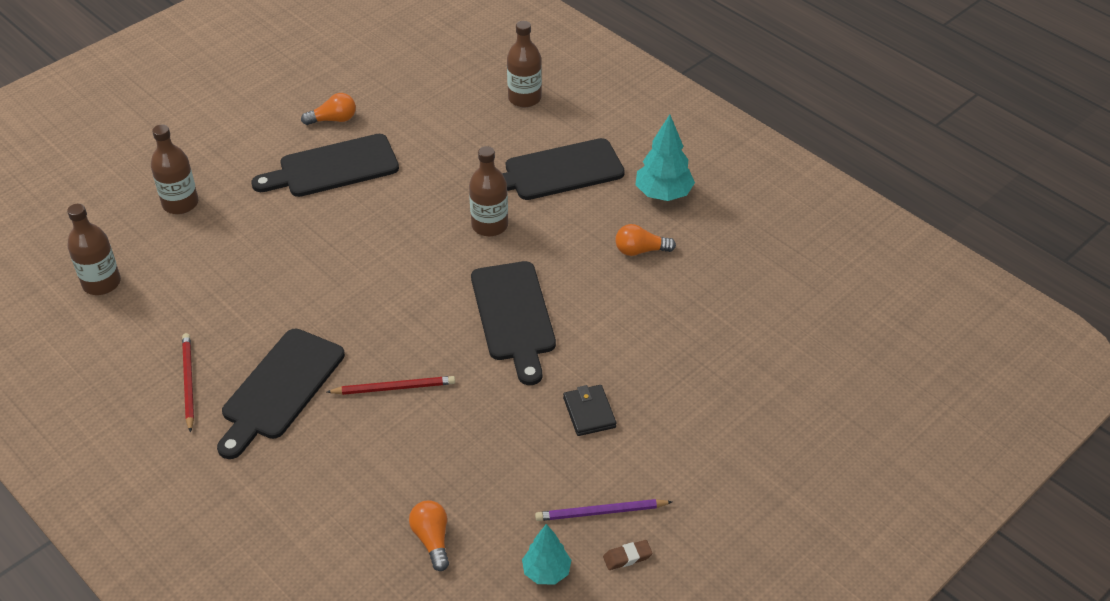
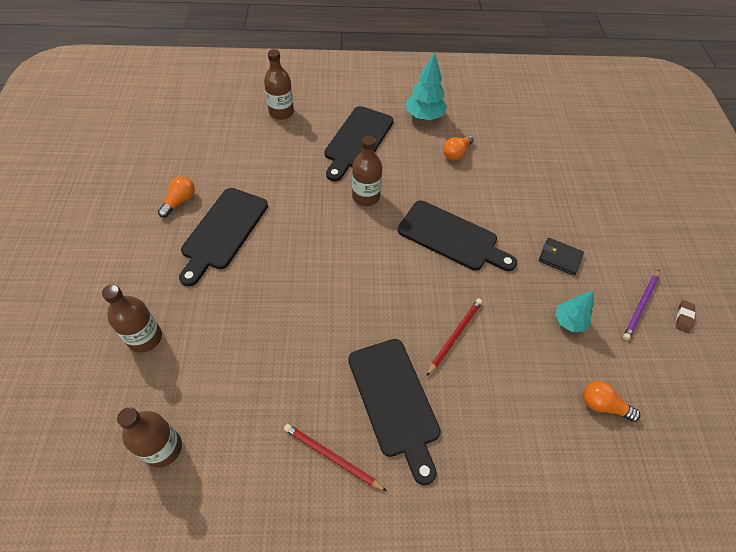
camera: 50 degrees left, 10 degrees up
(546, 572) = (670, 363): turquoise tree -> turquoise tree (569, 321)

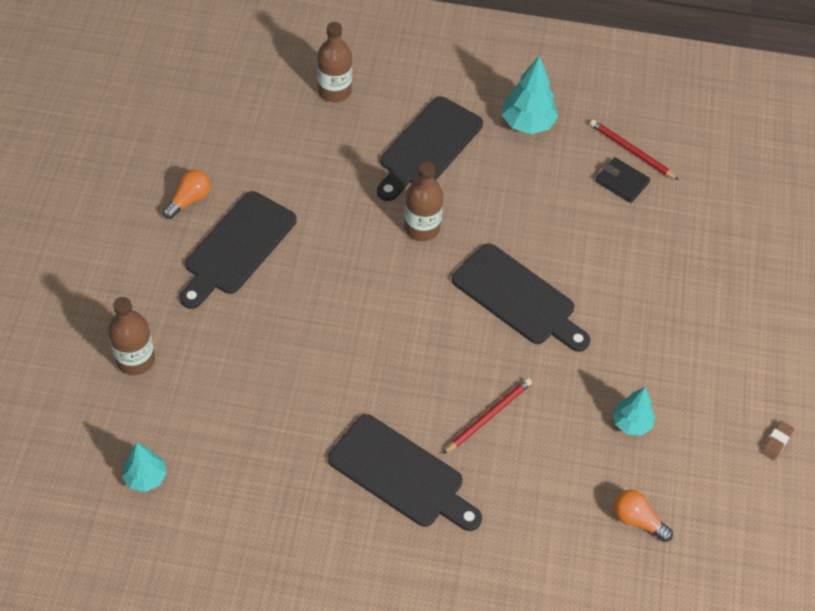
camera: 10 degrees right, 0 degrees up
(163, 448) = (146, 477): brown bottle -> turquoise tree
(332, 457) = (320, 518): red pencil -> red pencil (631, 151)
(394, 401) = (401, 474): black cutting board -> black cutting board turned 45 degrees counterclockwise
(456, 153) = (557, 184): orange light bulb -> none
(559, 258) = (647, 345): black wallet -> black wallet (622, 182)
(641, 306) = (728, 419): purple pencil -> none

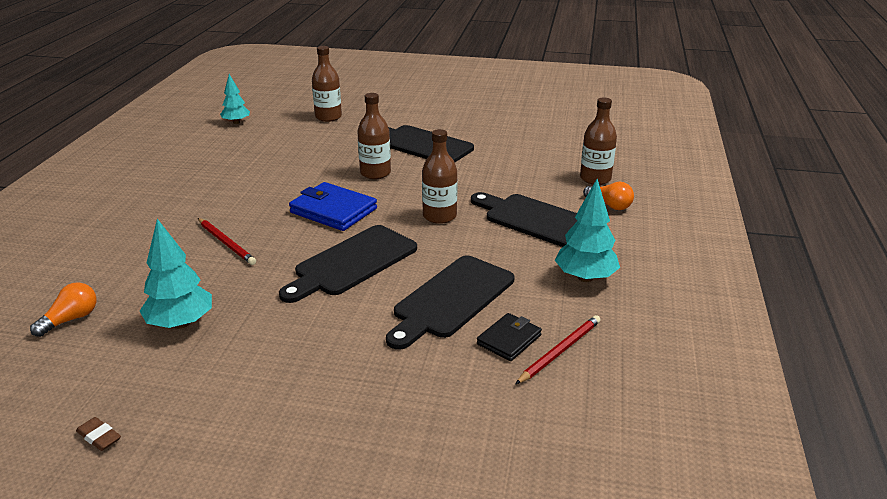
camera: 95 degrees right, 25 degrees down
(189, 200) = (466, 128): orange light bulb -> orange light bulb (609, 205)
(319, 291) = (375, 173): none -> brown bottle
(401, 474) = (190, 204): black cutting board -> black cutting board (451, 299)
(413, 325) = (333, 211): none -> blue wallet
(631, 423) = (181, 323): turquoise tree -> turquoise tree, size x1.53

